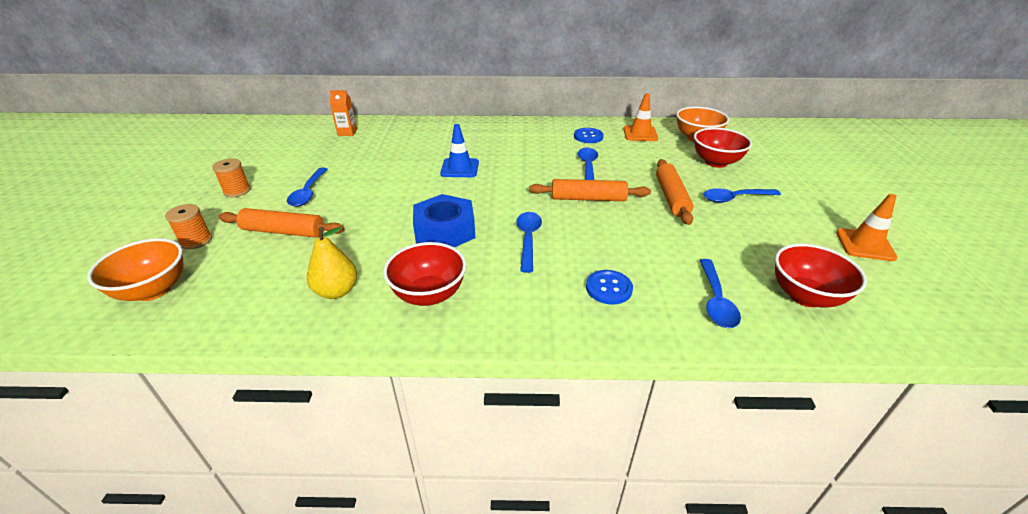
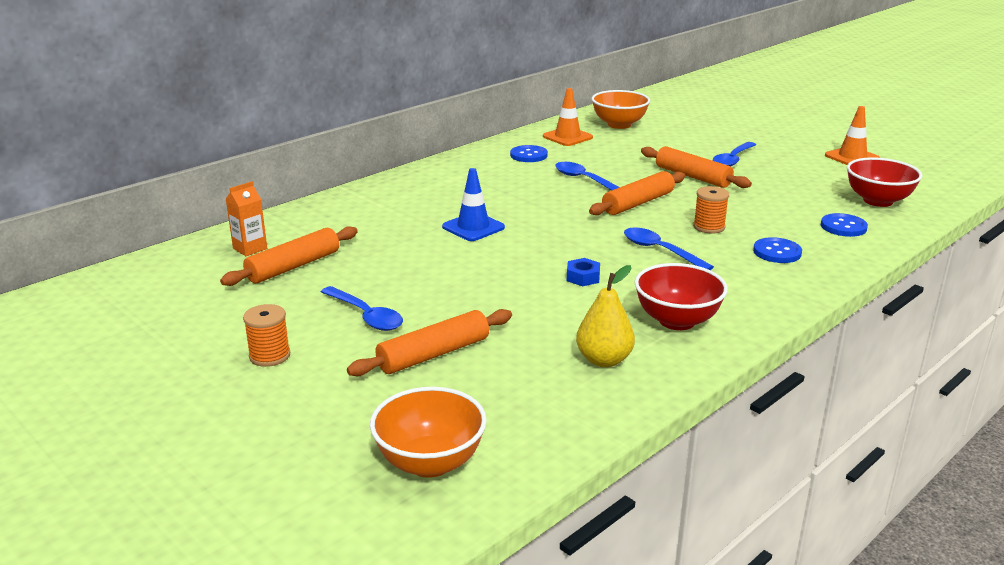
camera: 45 degrees left, 10 degrees down
(196, 241) = (356, 411): orange spool -> orange spool (709, 227)
(341, 150) = (293, 266): none -> orange rolling pin
(445, 230) = (583, 277): blue nut -> blue nut, size x0.45
(715, 300) = (843, 227): blue spoon -> blue button
(716, 162) = (670, 138): red bowl -> none

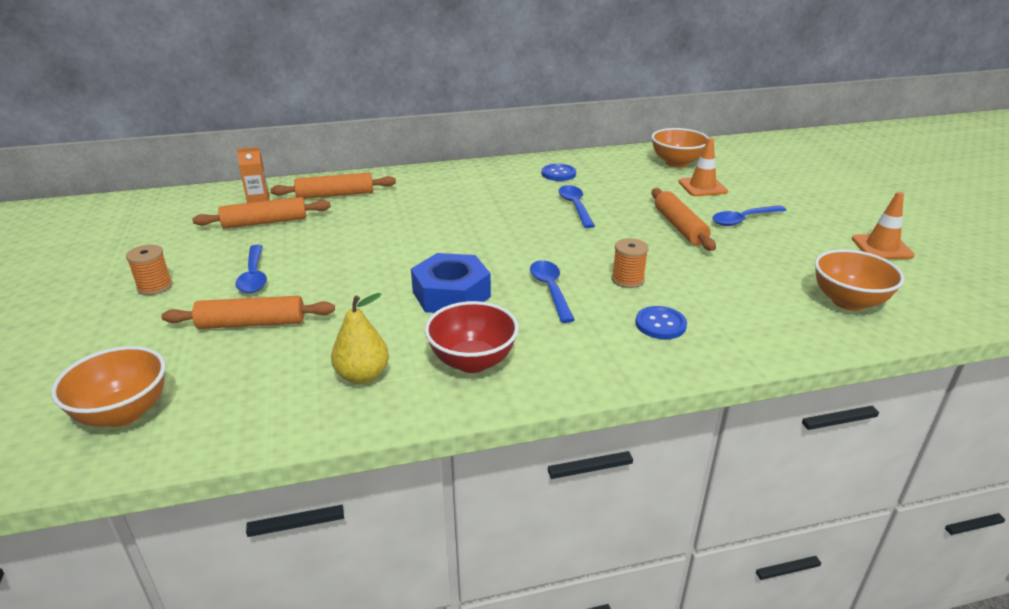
camera: 30 degrees right, 5 degrees up
(473, 227) = (428, 225): blue traffic cone -> none
(567, 137) = (614, 165): orange traffic cone -> orange traffic cone (702, 187)
(583, 277) = (451, 294): blue nut -> blue nut, size x2.22
(638, 203) = (593, 239): orange rolling pin -> orange rolling pin (335, 195)
(843, 227) = (769, 318): blue button -> none
(878, 201) = (848, 301): red bowl -> orange bowl

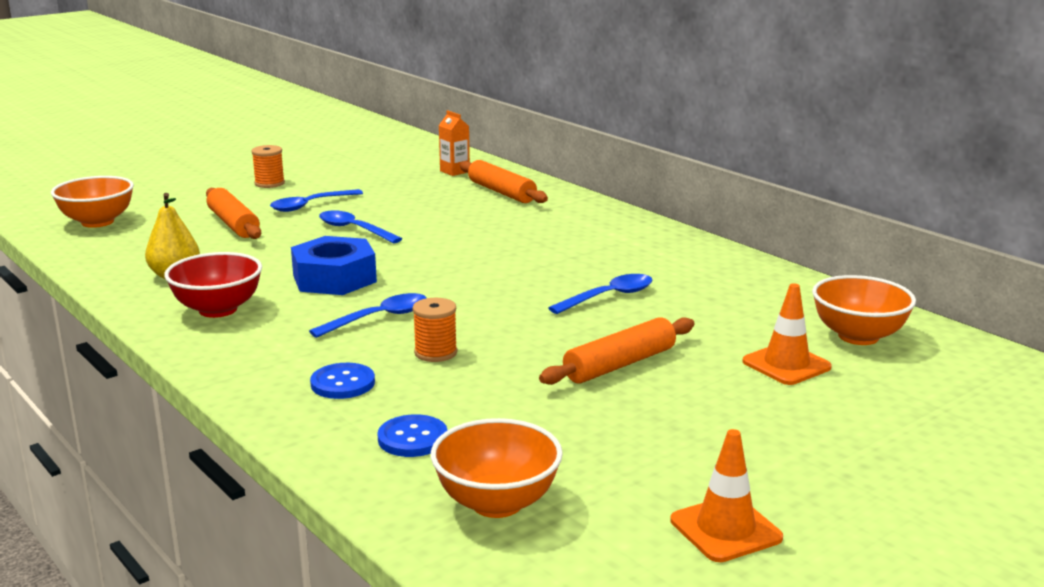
camera: 65 degrees right, 10 degrees down
(265, 222) = (413, 184): orange rolling pin -> none
(558, 174) = (700, 272): blue button -> blue button (412, 438)
(743, 220) = (699, 405): blue spoon -> blue spoon (354, 230)

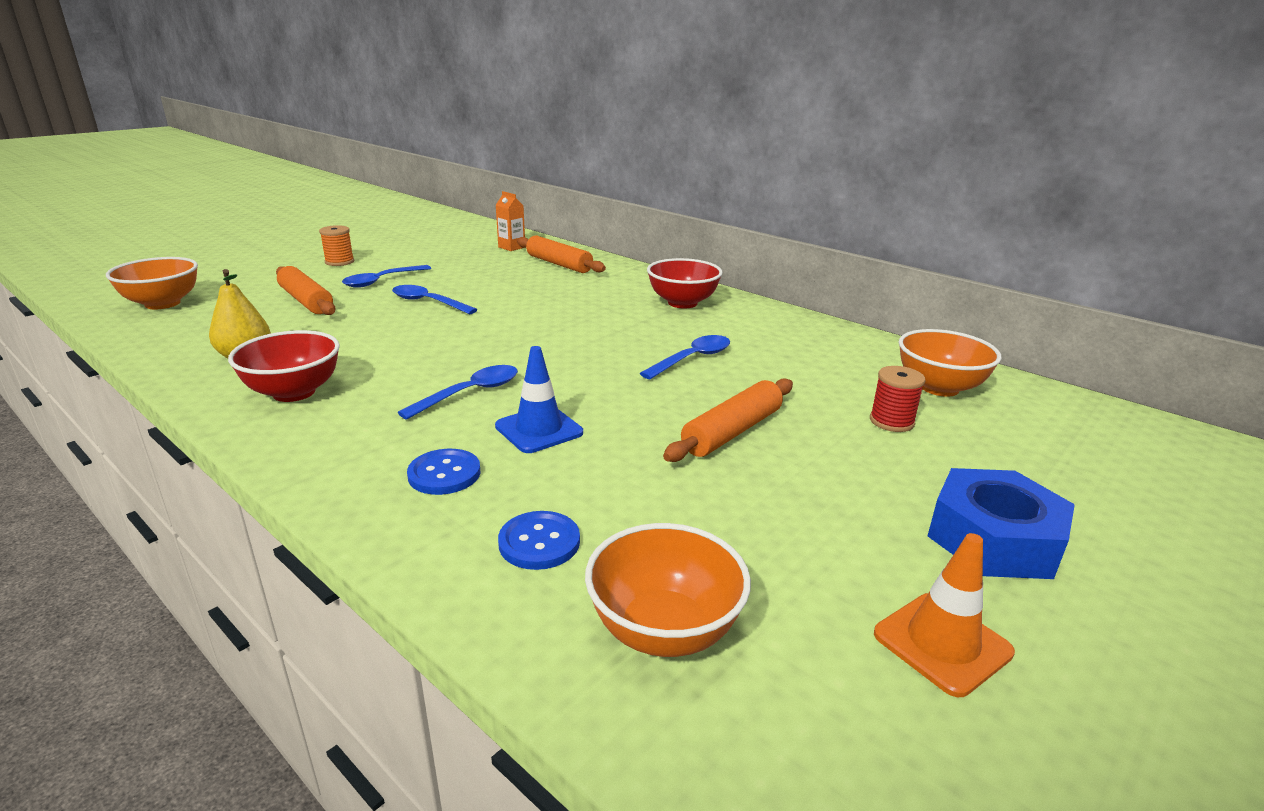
camera: 10 degrees left, 5 degrees up
(334, 278) = (416, 352): blue nut -> blue nut (994, 539)
(435, 353) = (539, 429): orange spool -> blue traffic cone
(622, 239) = (682, 303): none -> red bowl
(786, 364) = (891, 421): orange traffic cone -> red spool

